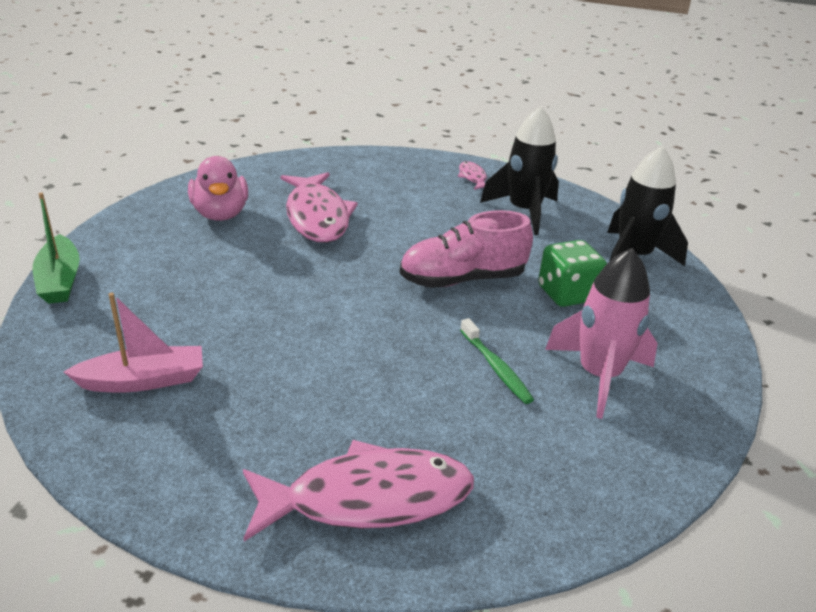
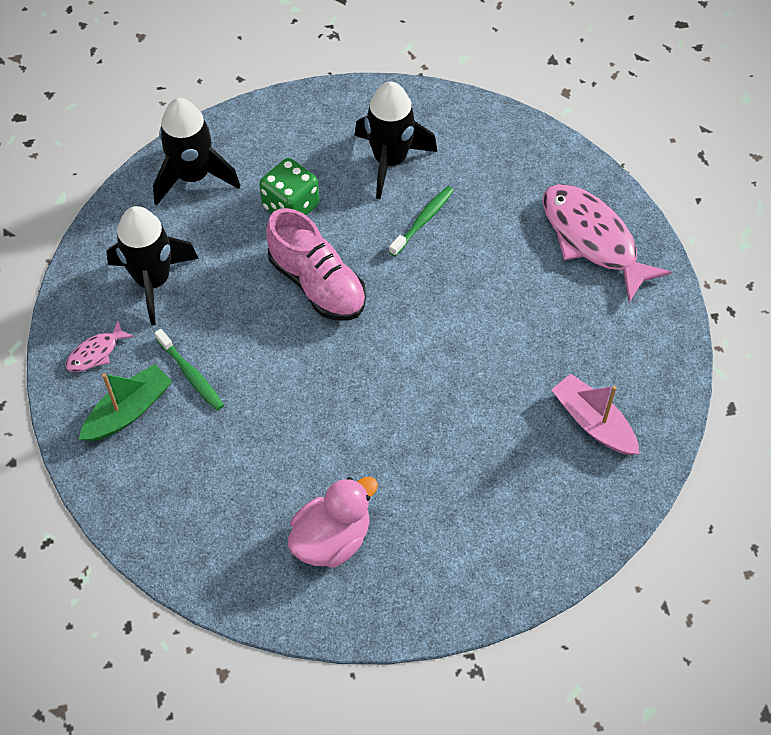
camera: 115 degrees left, 25 degrees up
(60, 280) = (531, 584): green boat -> green boat (128, 411)
(317, 217) = (280, 449): pink fish -> none
(420, 203) = (191, 374): none -> green toothbrush
(598, 376) = (390, 161): pink rocket -> black rocket

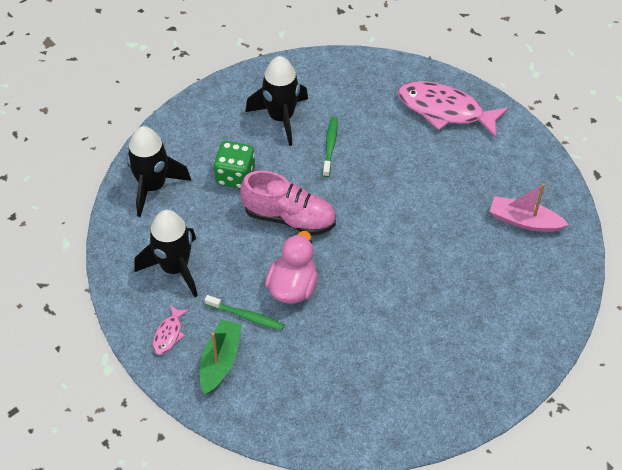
camera: 30 degrees left, 5 degrees down
(332, 539) = (415, 373): pink duck -> pink duck (292, 287)

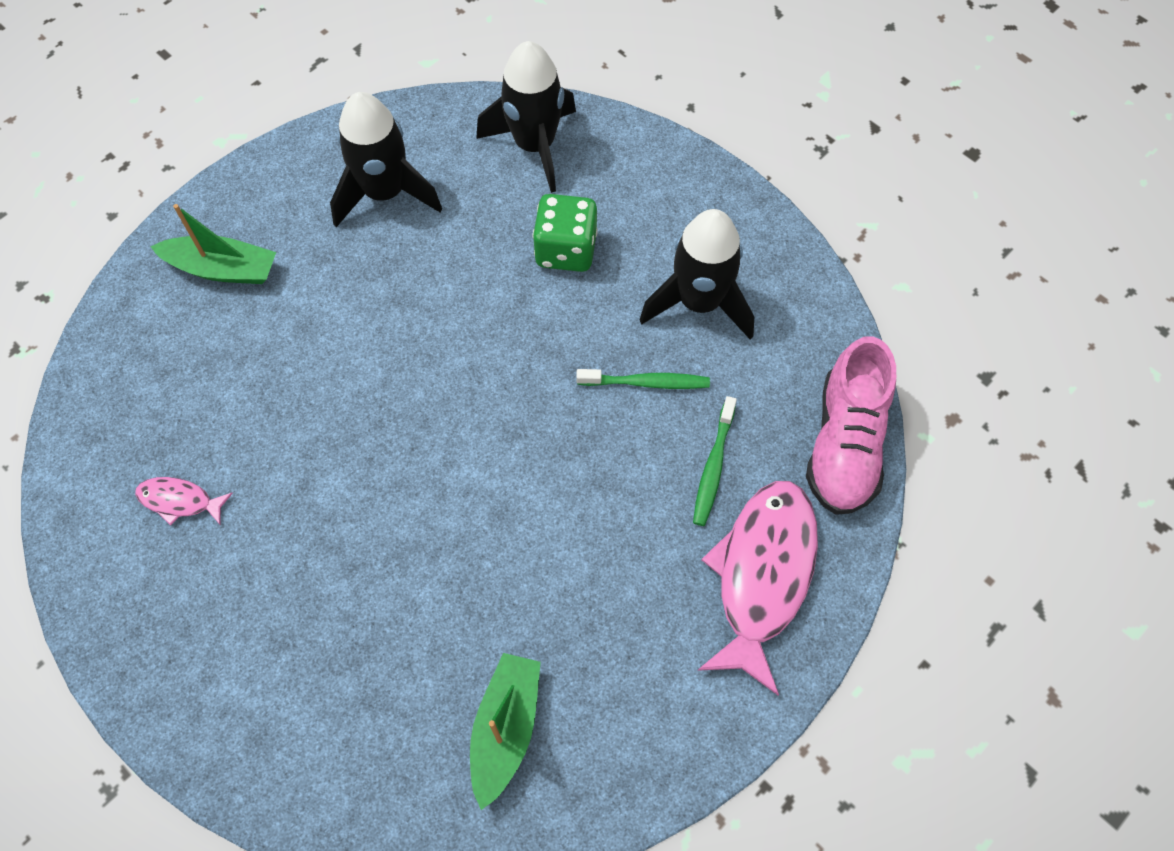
camera: 85 degrees right, 10 degrees up
(169, 334) = (270, 201): pink fish -> pink fish (180, 501)
(246, 316) = (299, 293): green toothbrush -> green toothbrush (713, 467)
(289, 217) = (487, 334): pink shoe -> pink shoe (845, 444)
(292, 287) = (352, 351): pink duck -> none
(524, 221) = (505, 729): pink boat -> green boat

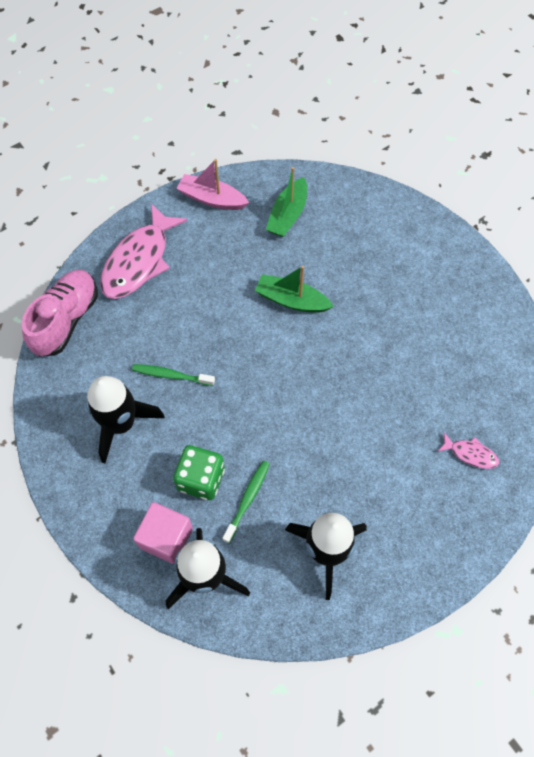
camera: 170 degrees left, 0 degrees up
(180, 501) = (461, 349): pink fish -> pink fish (470, 454)
(222, 269) = (446, 505): green boat -> green boat (291, 300)
(594, 178) = (166, 538): none -> pink cube
(664, 741) = (212, 199): none -> pink boat
(713, 467) = (146, 319): green toothbrush -> green toothbrush (247, 499)

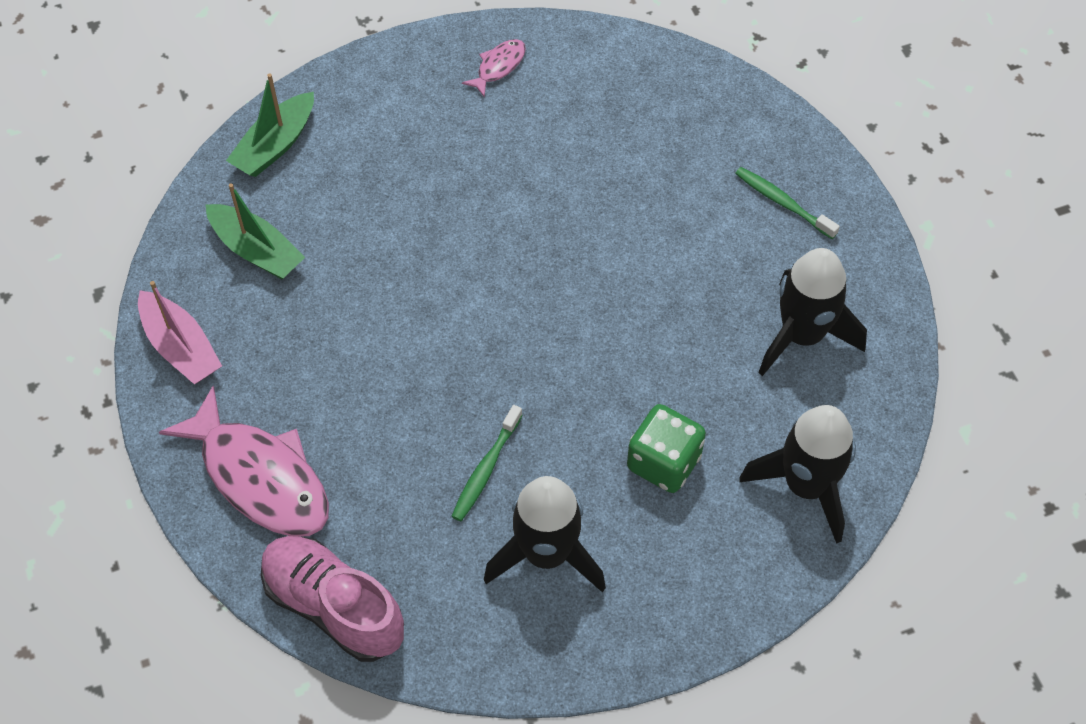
camera: 75 degrees left, 5 degrees down
(166, 538) = (740, 524): pink cube -> none
(212, 199) = (181, 347): pink boat -> pink boat turned 75 degrees counterclockwise
(247, 499) = (709, 410): green toothbrush -> green toothbrush (783, 203)
(291, 300) = (411, 282): green boat -> green boat (275, 145)
(470, 454) = (710, 142): pink fish -> pink fish (498, 67)

